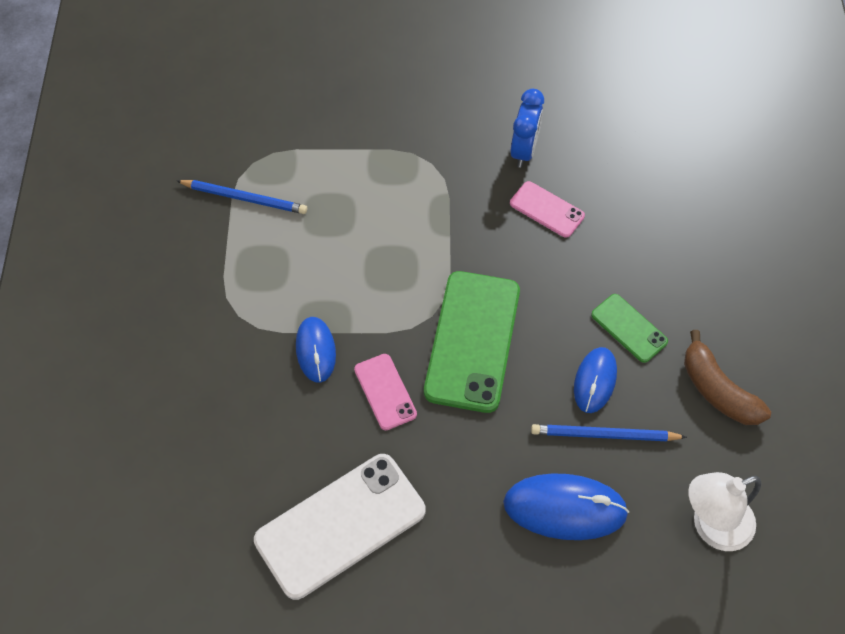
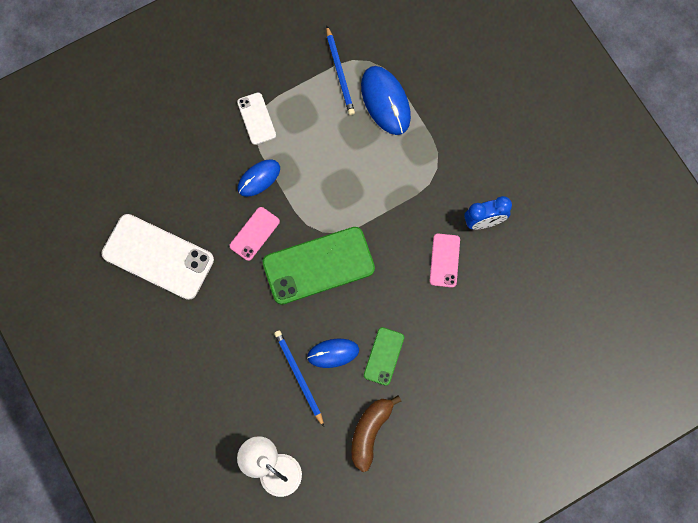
camera: 60 degrees right, 15 degrees up
(236, 314) = (256, 118): none -> white phone
(565, 508) = (237, 377): blue mouse -> blue mouse (385, 101)

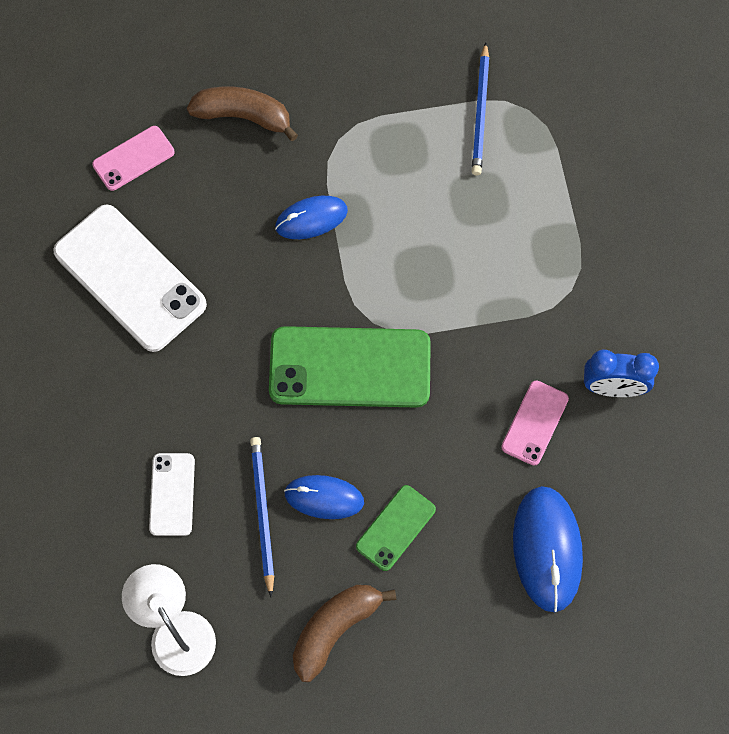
camera: 20 degrees right, 5 degrees down
(190, 126) = (243, 116): none -> brown banana
(254, 233) = (276, 292): pink phone -> pink phone (133, 158)
(256, 118) = (339, 136): white phone -> white phone (172, 494)
(385, 101) = (531, 173): blue mouse -> blue mouse (547, 549)

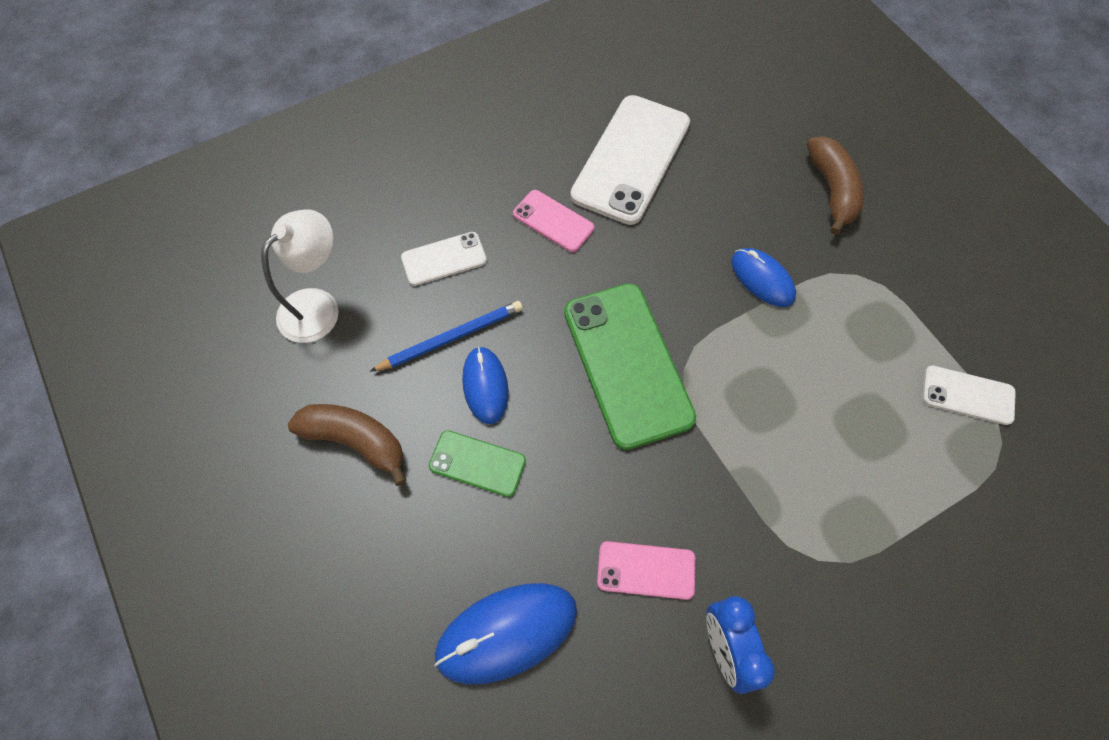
camera: 70 degrees right, 5 degrees down
(133, 158) = (743, 124): pink phone -> pink phone (553, 221)
(480, 112) = (967, 395): blue pencil -> white phone

